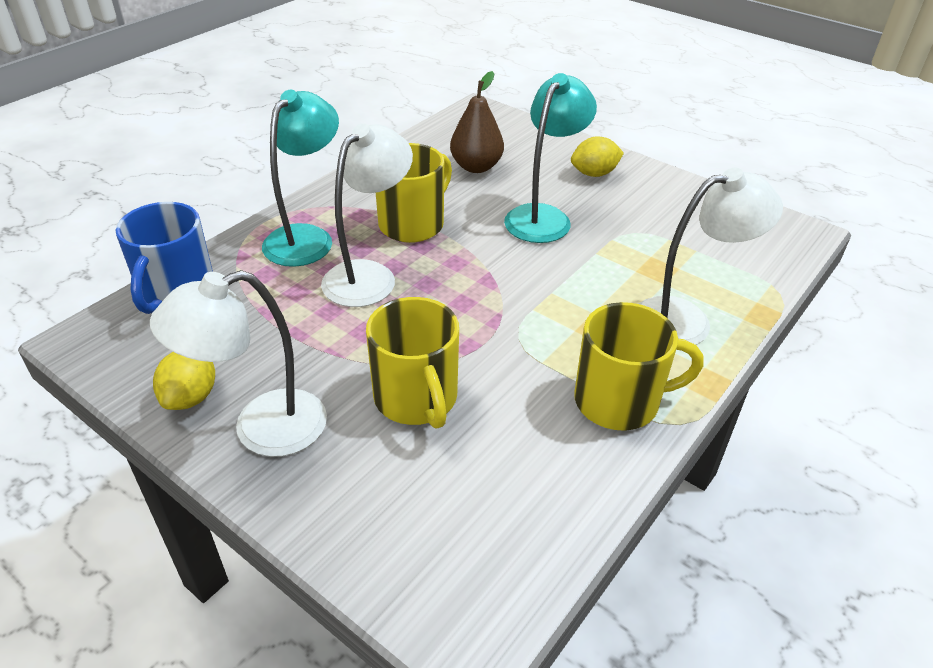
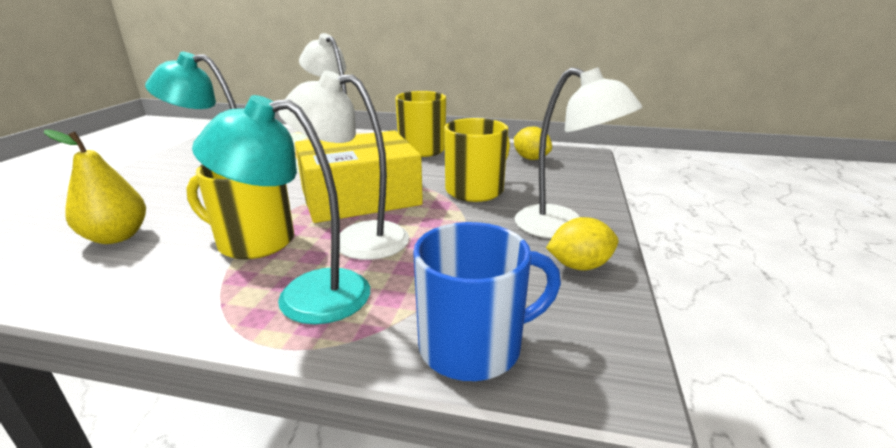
camera: 115 degrees left, 15 degrees down
(466, 298) = (360, 197): none -> yellow box
(476, 167) = (116, 237): brown pear -> yellow pear
(594, 174) = (142, 185): yellow lemon -> yellow lemon (531, 158)

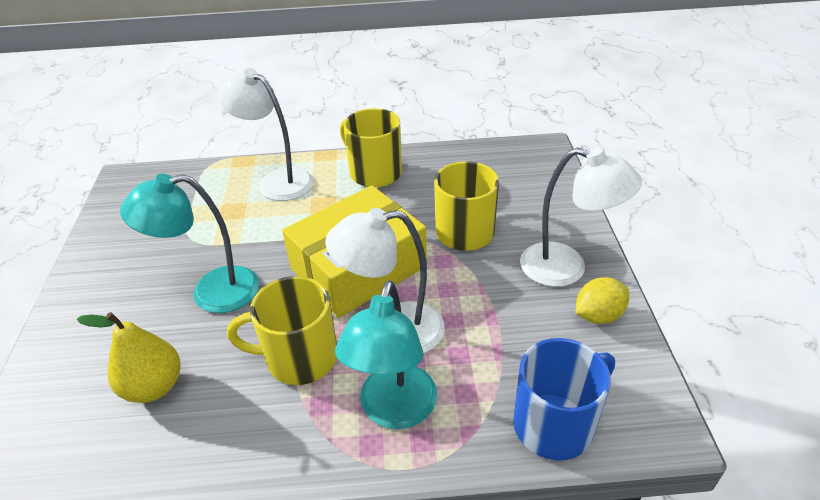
camera: 15 degrees left, 15 degrees up
(304, 296) = (394, 411): turquoise lamp -> turquoise lamp turned 60 degrees counterclockwise
(531, 158) = (495, 167): yellow lemon -> none

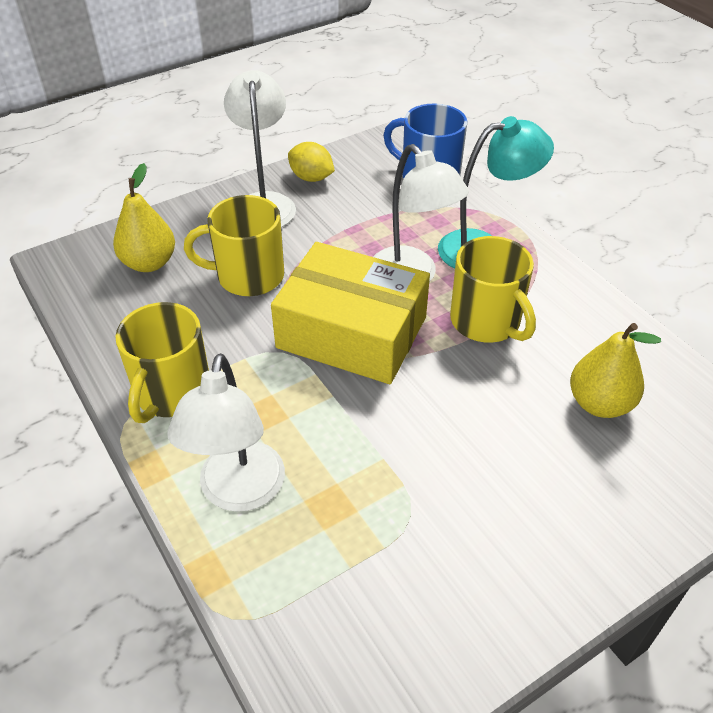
camera: 120 degrees left, 5 degrees up
(211, 292) = (470, 434): turquoise lamp -> none
(515, 186) = (149, 263): none -> yellow pear

